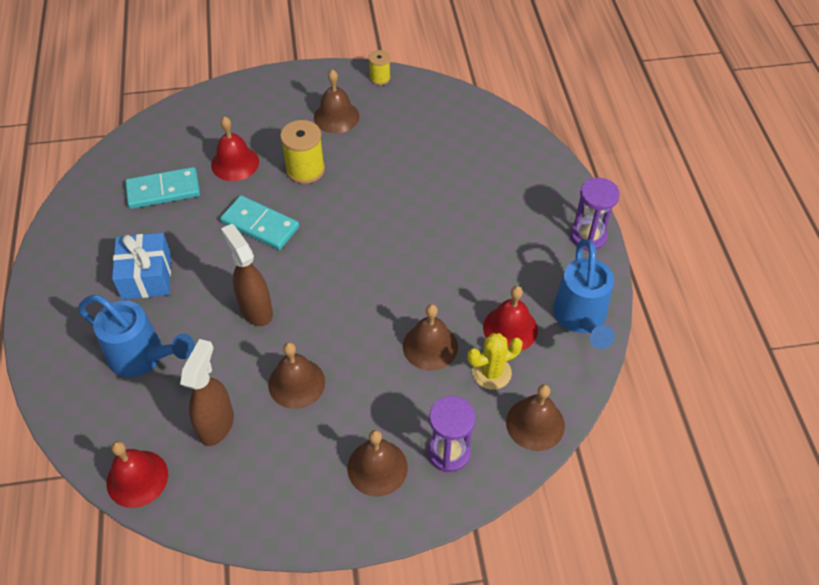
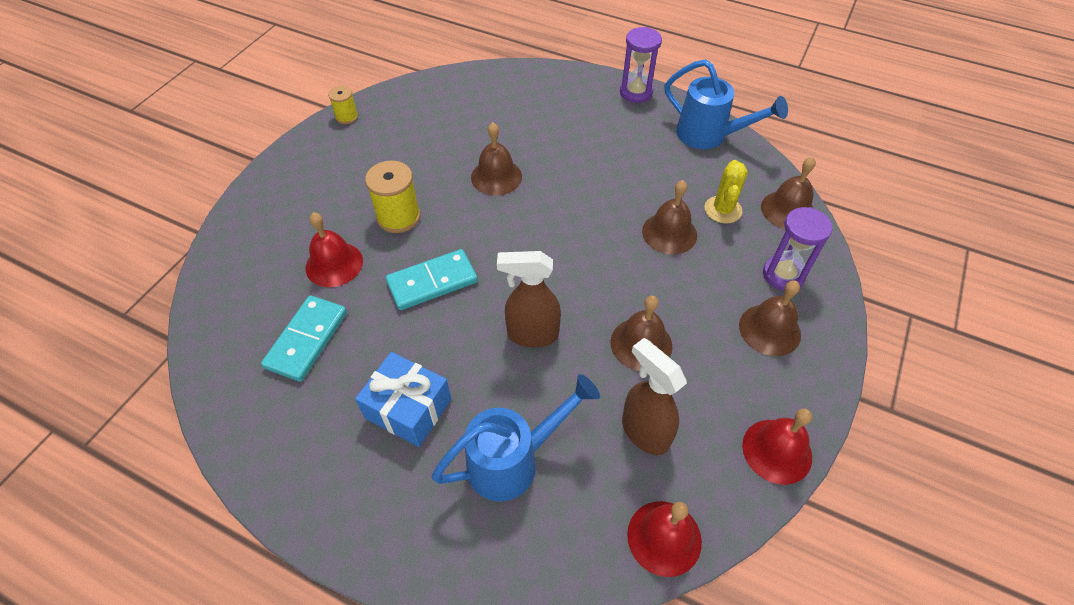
camera: 55 degrees left, 0 degrees up
(336, 117) = (359, 165): brown bell -> brown bell (496, 177)
(510, 328) = (688, 177): red bell -> red bell (777, 451)

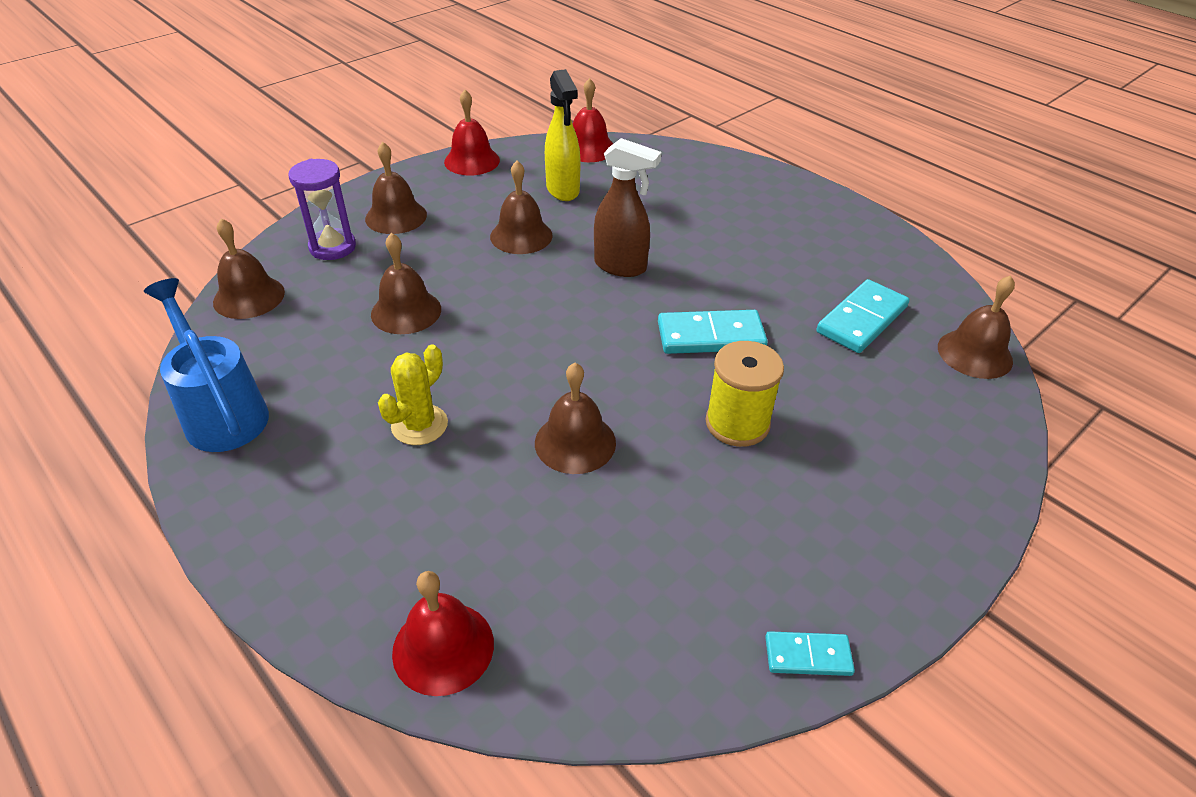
camera: 160 degrees left, 10 degrees down
(213, 332) = (975, 353): none -> brown bell
(334, 264) = (832, 387): red bell -> red bell (443, 647)
(347, 117) = (808, 655): yellow spool -> turquoise domino
(408, 408) = (759, 247): blue gift -> none
(514, 460) = (677, 200): blue watering can -> none
(636, 92) = (241, 530): purple hourglass -> none
(644, 432) = (563, 190): brown spray bottle -> yellow spray bottle
(723, 210) = (320, 317): yellow cactus -> yellow cactus (419, 425)

